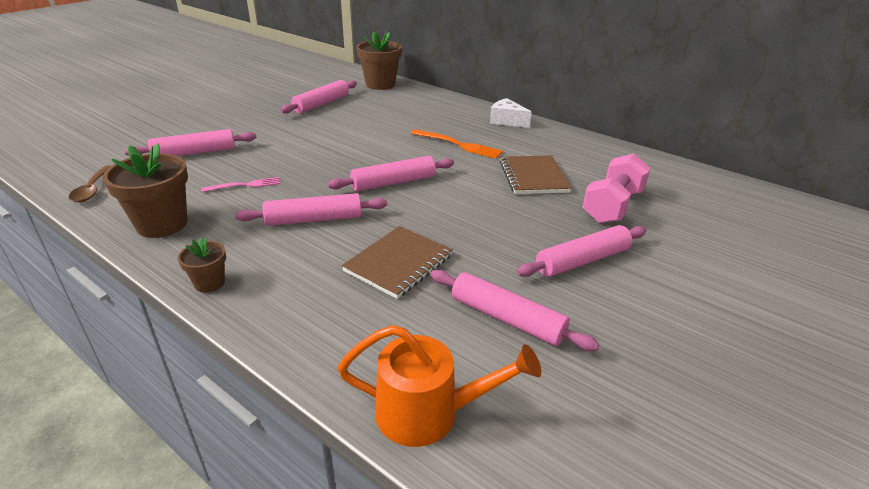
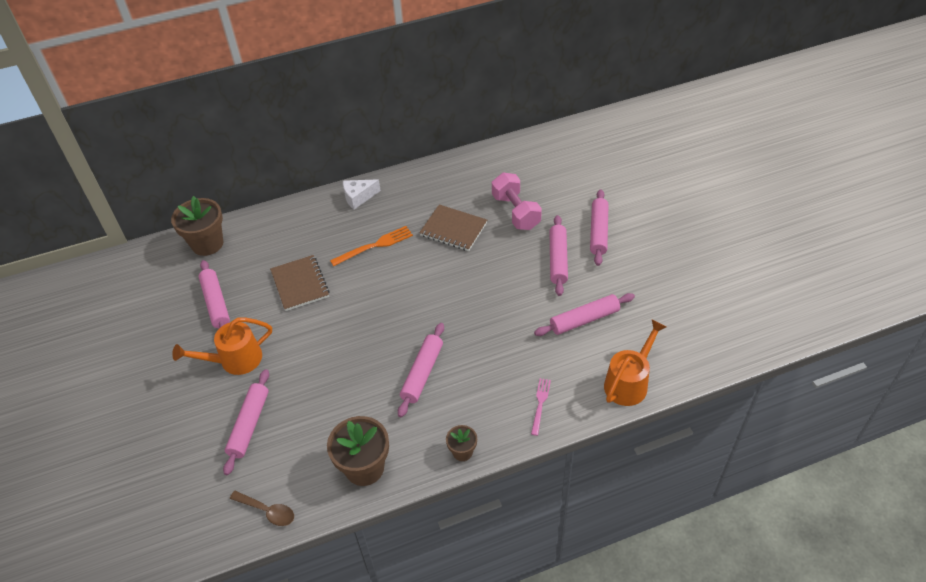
camera: 55 degrees left, 15 degrees up
(245, 185) = (339, 401): pink fork -> pink fork (540, 403)
(265, 127) = (234, 360): none -> orange watering can
(393, 182) = (403, 309): pink rolling pin -> pink rolling pin (598, 232)
(398, 263) = (505, 346): brown notebook -> brown notebook (300, 284)

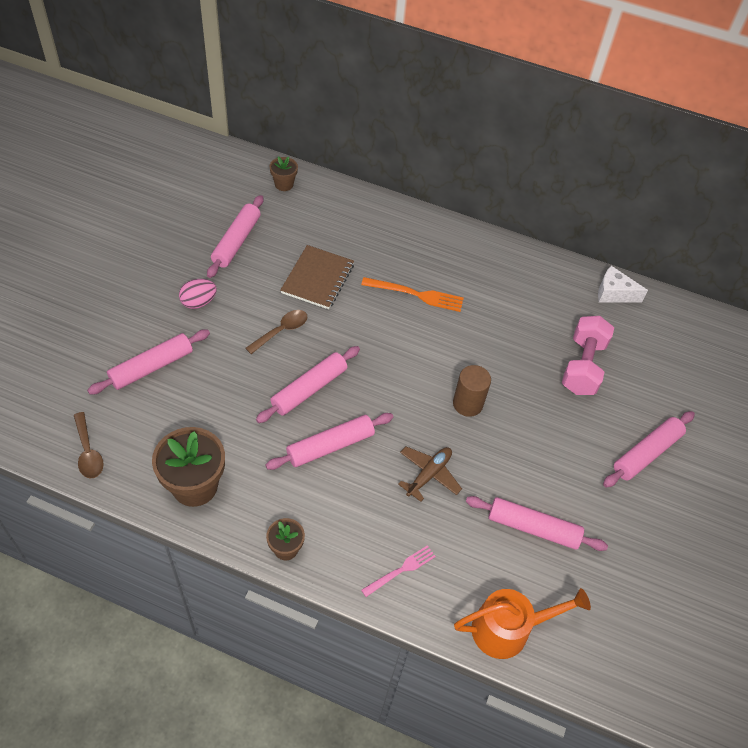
camera: 35 degrees right, 5 degrees up
(207, 244) = (284, 184): brown flower pot -> brown flower pot, size x0.53
(234, 360) = (199, 302): orange watering can -> pink egg
(313, 333) = (281, 331): none -> brown spoon
(358, 197) = (450, 239): white cheese -> white cheese (613, 293)
(453, 229) = (503, 336): brown notebook -> none
(475, 283) = (467, 404): none -> brown cylinder
(497, 340) = (429, 474): none -> brown plane
(558, 259) = (573, 447): pink rolling pin -> pink rolling pin (309, 389)

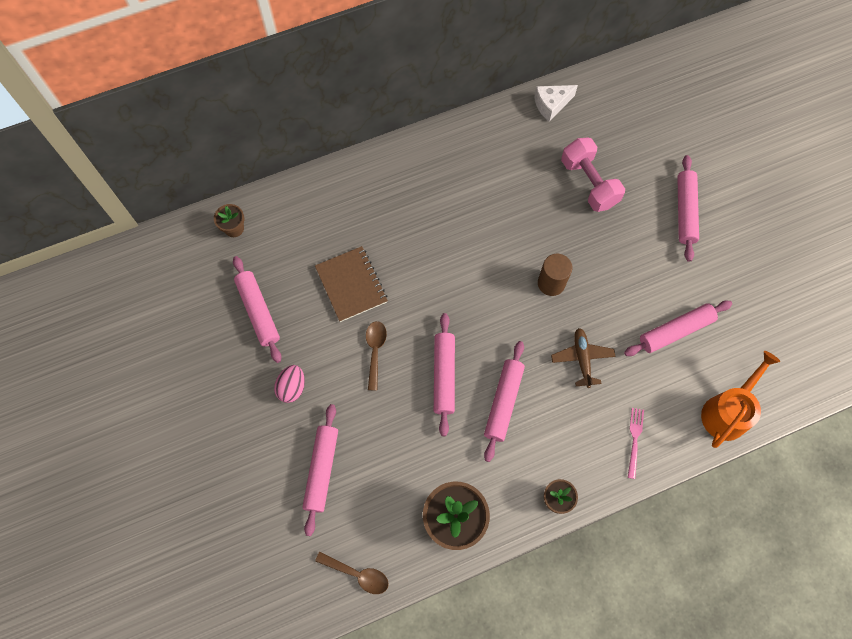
camera: 40 degrees left, 15 degrees up
(417, 295) = (431, 230): orange fork -> none

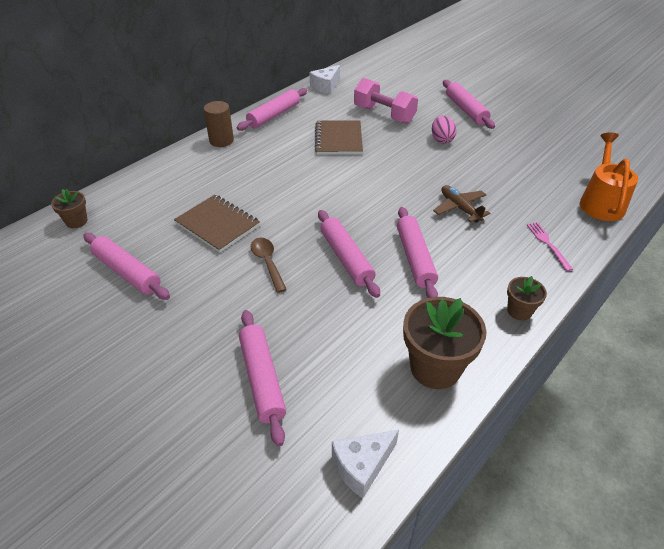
camera: 25 degrees left, 25 degrees down
(292, 388) = (192, 319): pink egg -> pink egg (441, 139)
(358, 574) = (362, 466): brown spoon -> white cheese
(518, 206) = (338, 139): none -> brown notebook
(551, 283) = (397, 172): brown cylinder -> brown cylinder (221, 140)
(675, 331) = (517, 170): pink rolling pin -> pink rolling pin (274, 115)

